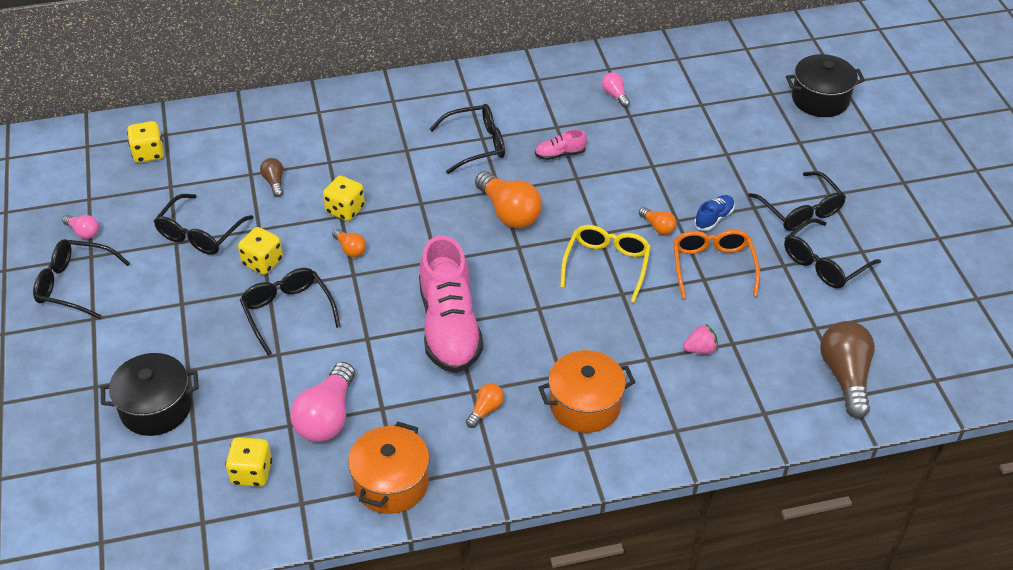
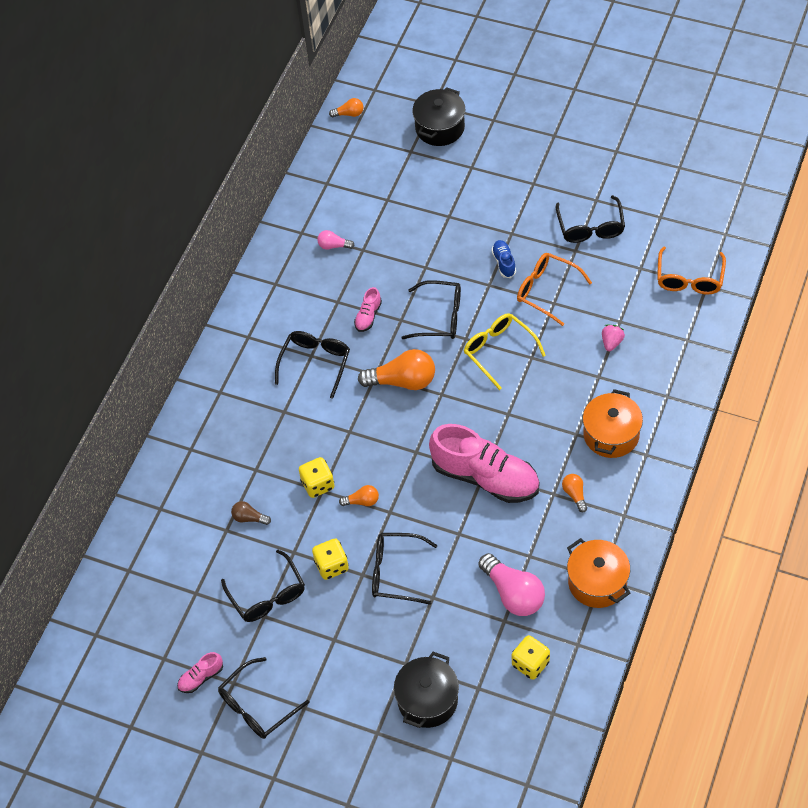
camera: 50 degrees left, 10 degrees up
(83, 232) = (201, 677): pink light bulb -> pink shoe
(148, 153) = (143, 592): yellow dice -> none
(658, 227) = (486, 300): orange light bulb -> orange light bulb (349, 114)
(800, 210) = (534, 209): black glasses -> black glasses (439, 317)
(845, 376) = (689, 278): brown light bulb -> orange glasses

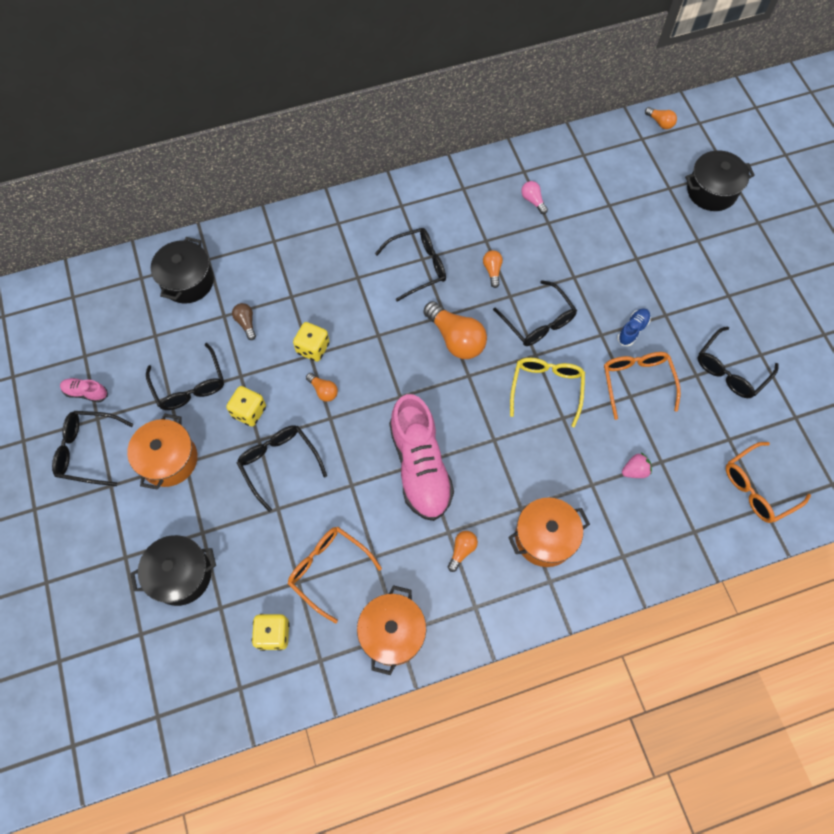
camera: 45 degrees right, 10 degrees up
(167, 537) = (187, 281): none -> black pot
(267, 594) = (189, 385): black glasses -> black glasses turned 45 degrees counterclockwise
(320, 650) = (169, 459): none -> orange pot
(368, 316) = (492, 271): pink shoe -> orange light bulb
(513, 593) = (329, 570): pink light bulb -> orange glasses

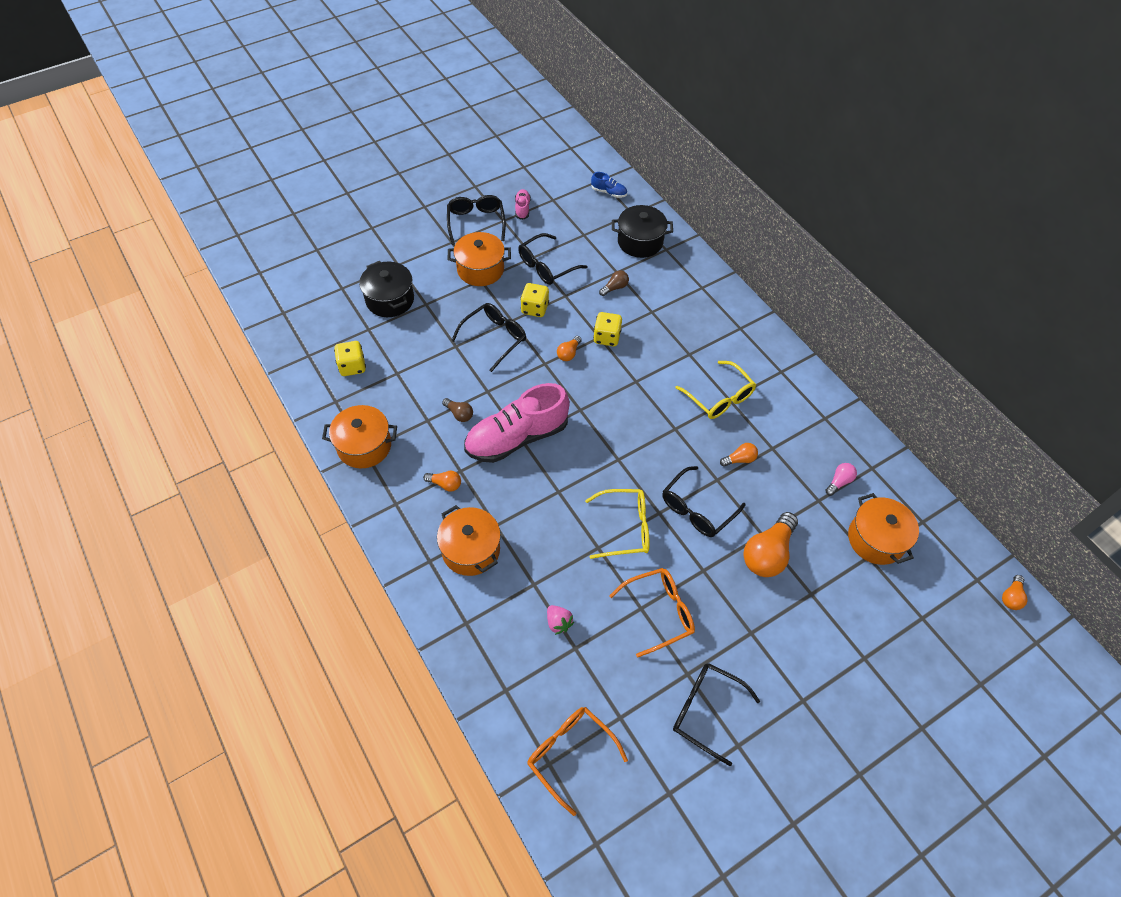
camera: 75 degrees right, 10 degrees down
(329, 570) = (410, 391): orange glasses -> none
(374, 520) = (459, 414): none -> brown light bulb
(417, 267) = (719, 397): black glasses -> yellow glasses
(456, 338) = (653, 442): orange light bulb -> orange light bulb (768, 553)
(594, 194) = (876, 539): none -> orange pot
(632, 330) = (719, 600): blue shoe -> blue shoe (609, 192)
(711, 191) = (941, 666): black pot -> none

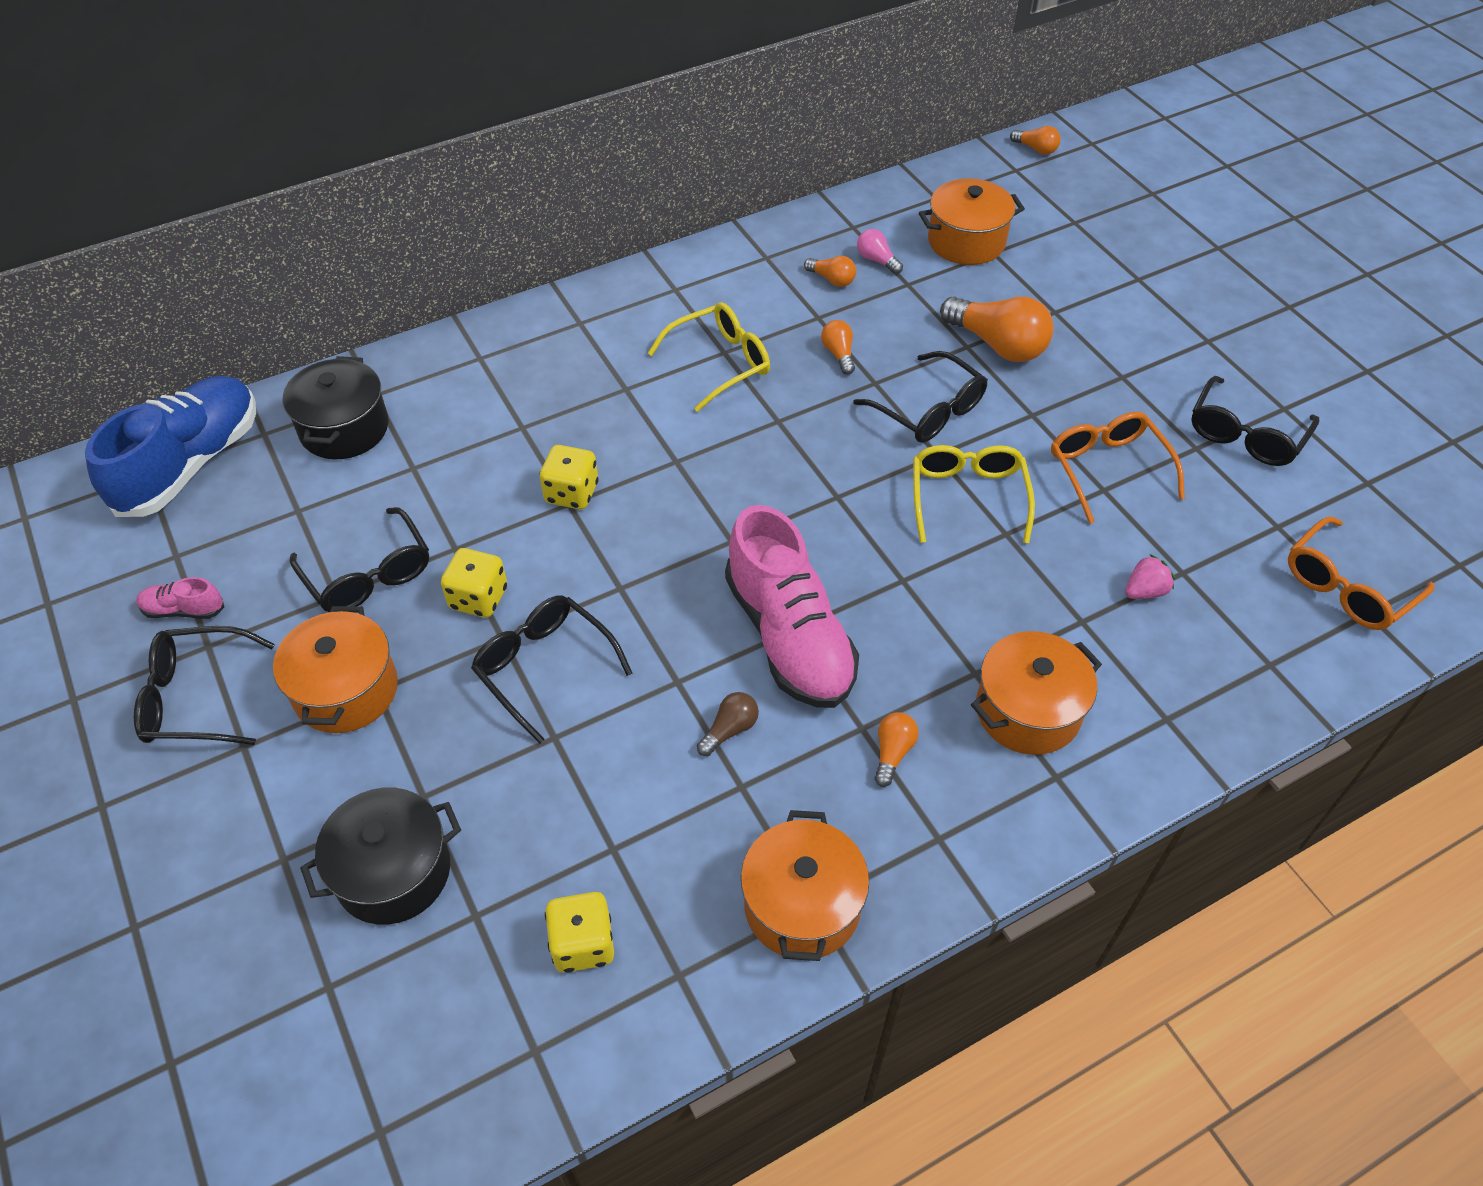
camera: 85 degrees left, 5 degrees down
(569, 353) = (601, 550): orange light bulb -> orange light bulb (832, 279)
(609, 192) = (191, 464): blue shoe -> blue shoe, size x2.37
(614, 288) = (452, 473): brown light bulb -> none

